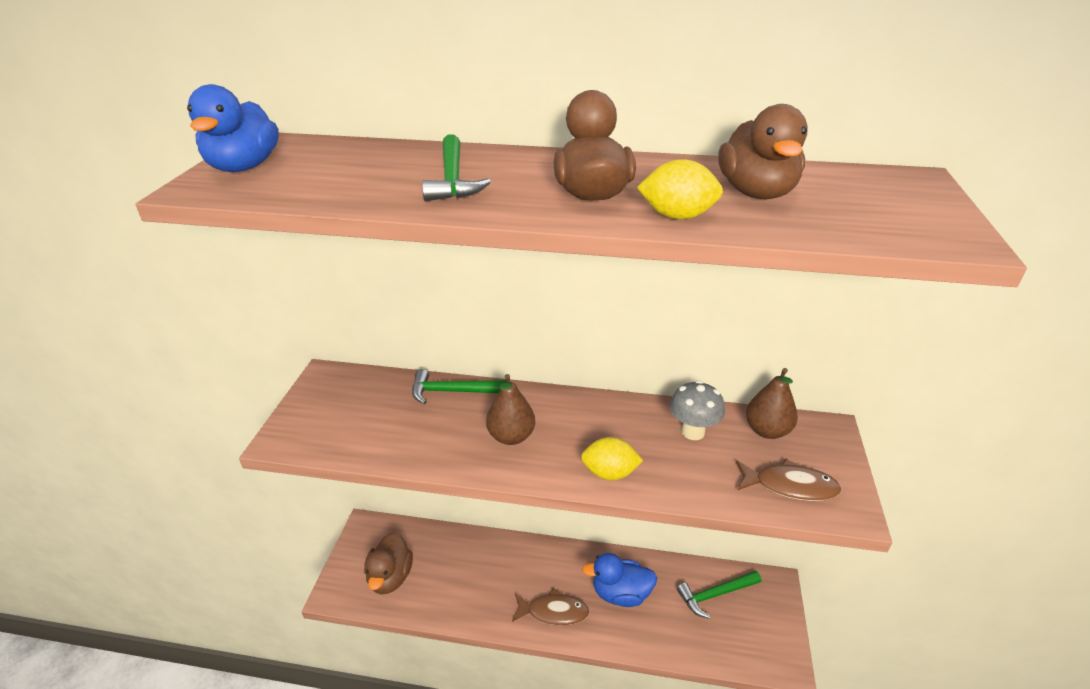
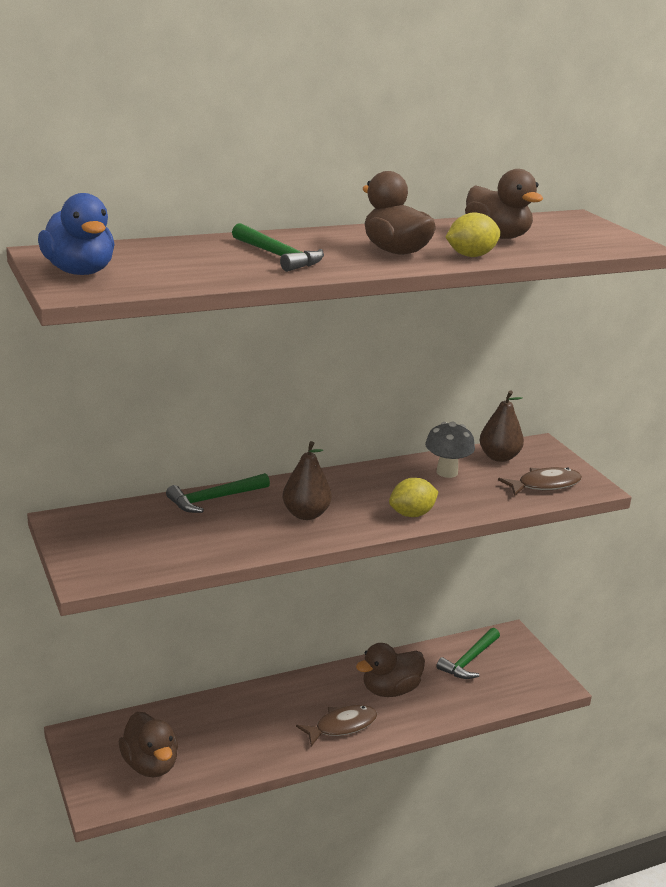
camera: 35 degrees left, 10 degrees down
(621, 594) = (390, 690): blue duck -> brown duck

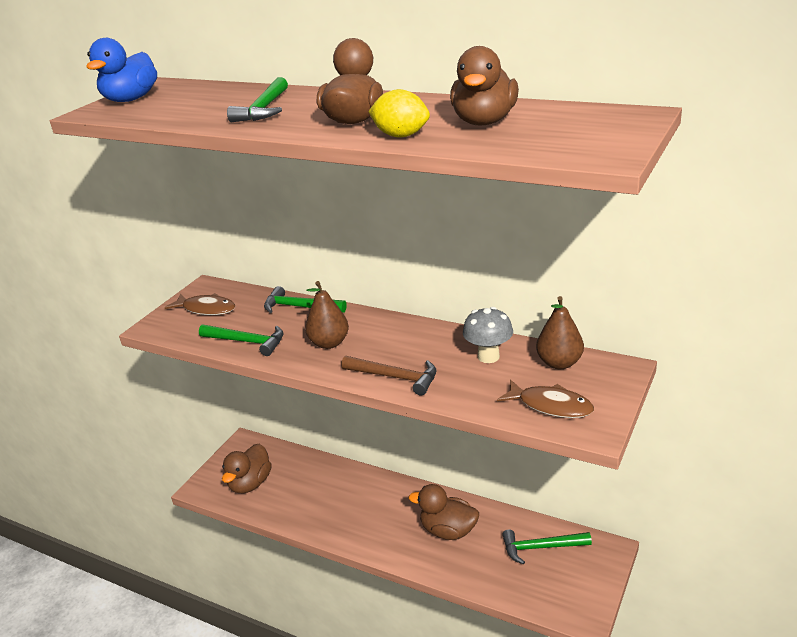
camera: 55 degrees right, 5 degrees up
(226, 545) = (247, 342): none -> green hammer
(342, 726) = (380, 534): brown fish -> brown fish (206, 309)
(412, 514) = (395, 377): yellow lemon -> brown hammer

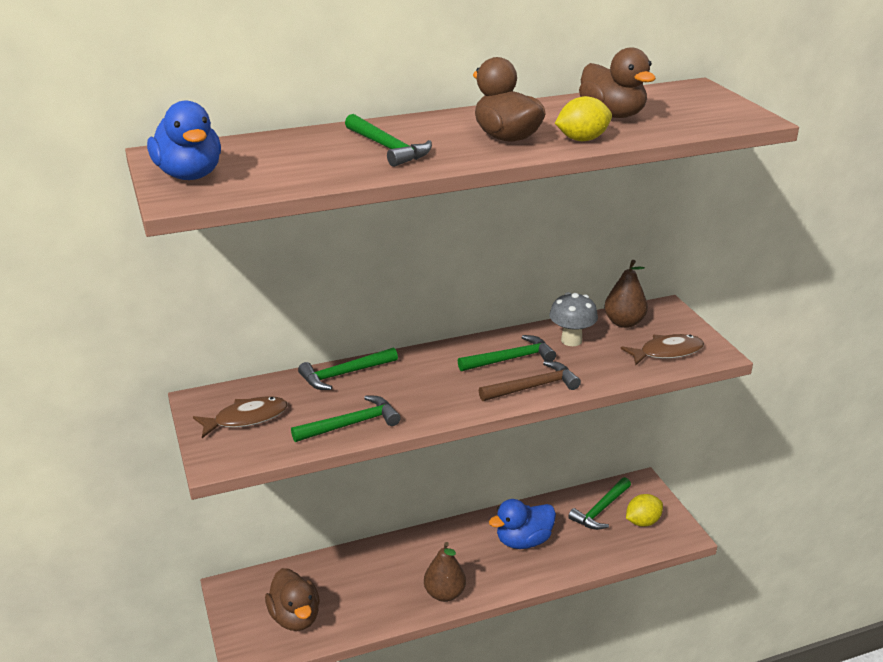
camera: 50 degrees left, 0 degrees up
(329, 343) = (431, 389): brown pear -> brown pear (444, 594)
(418, 349) = (511, 359): none -> green hammer
(448, 531) = (523, 541): brown duck -> blue duck
(563, 580) = (642, 522): none -> yellow lemon

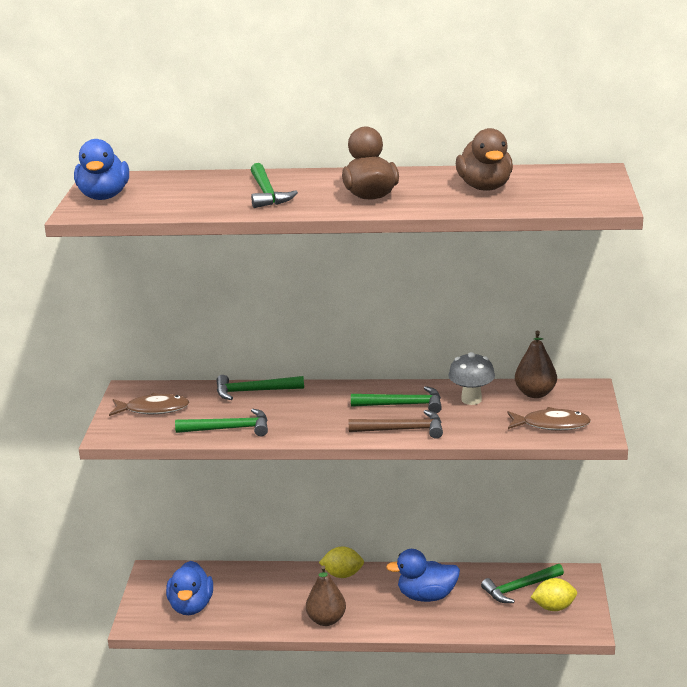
camera: 25 degrees right, 5 degrees down
(295, 617) = (191, 606): brown duck -> blue duck
(582, 139) = (430, 205): yellow lemon -> yellow lemon (342, 575)

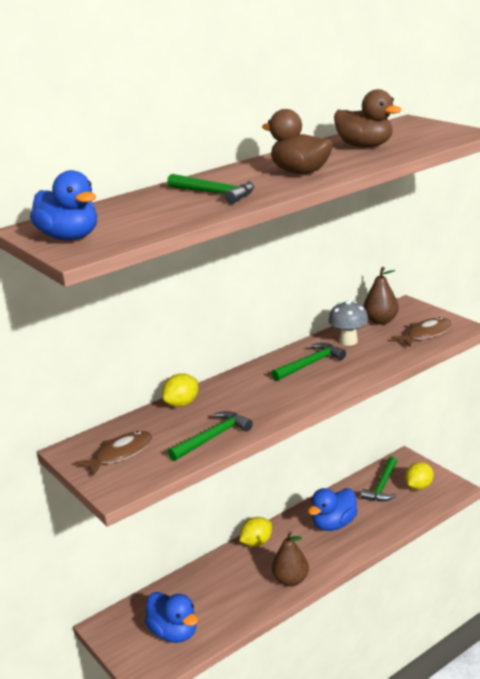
camera: 40 degrees left, 0 degrees up
(253, 391) = (182, 404): green hammer -> yellow lemon
(402, 430) = (341, 379): brown hammer -> none

